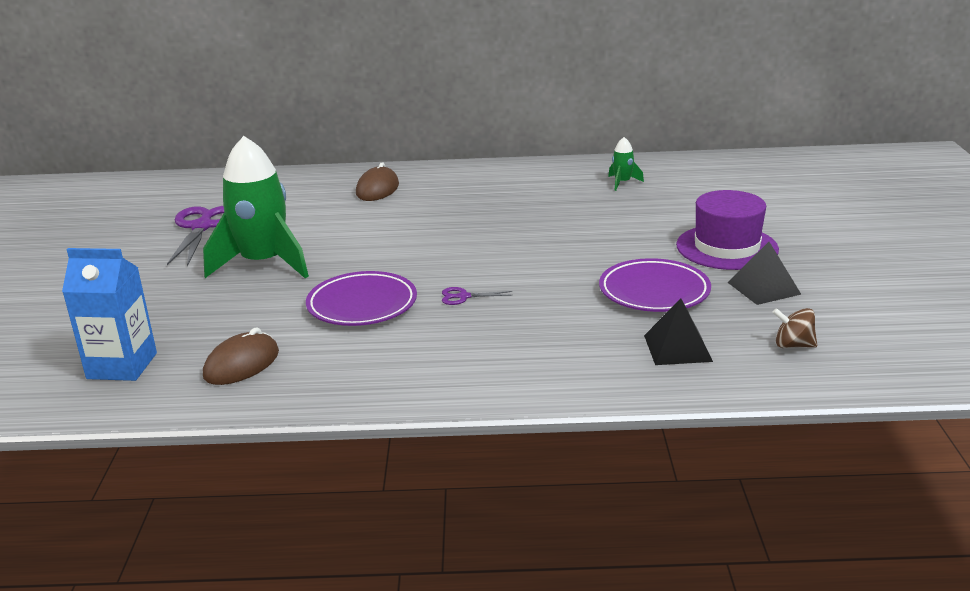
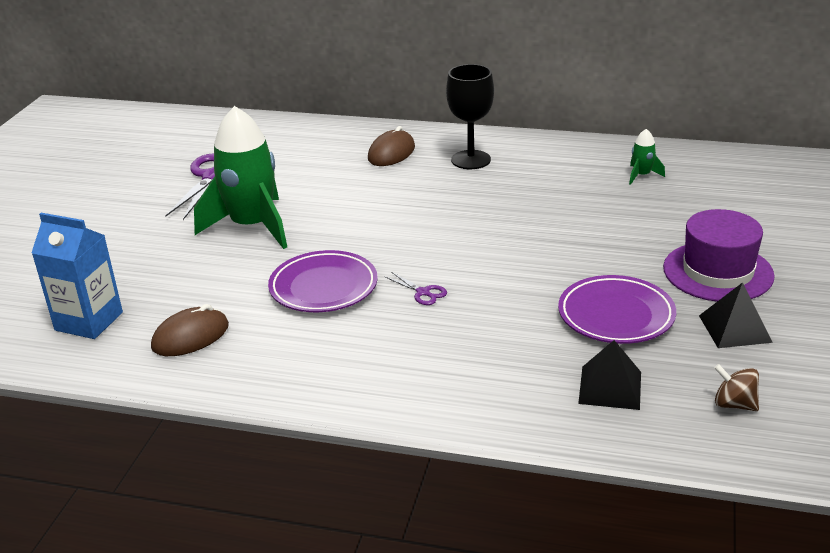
camera: 15 degrees right, 5 degrees up
(458, 187) = (471, 160): none -> black goblet
(464, 297) = (423, 292): purple scissors -> purple scissors turned 150 degrees counterclockwise

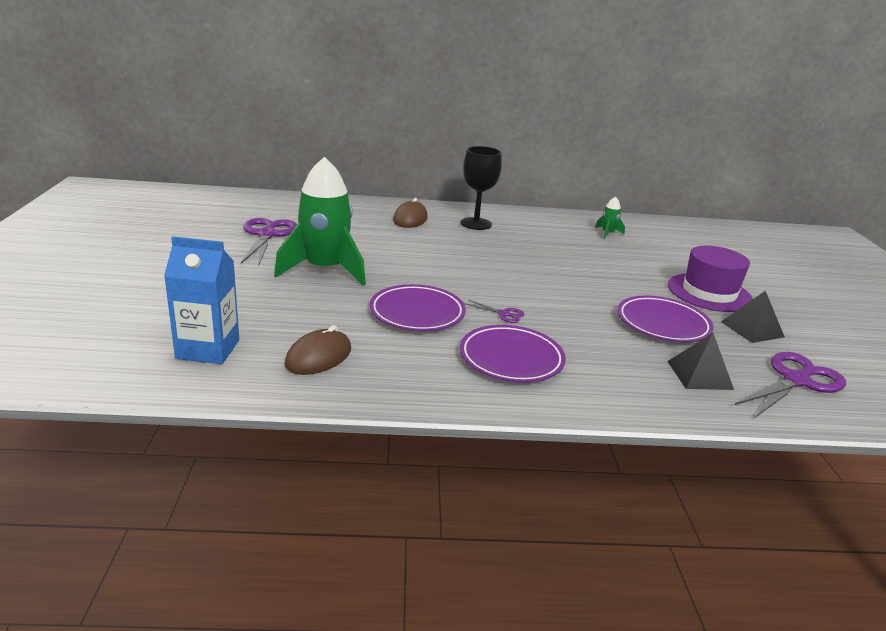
camera: 20 degrees left, 5 degrees down
(394, 351) = (511, 359): none -> purple plate
(734, 404) = (796, 381): brown spinning top -> purple scissors

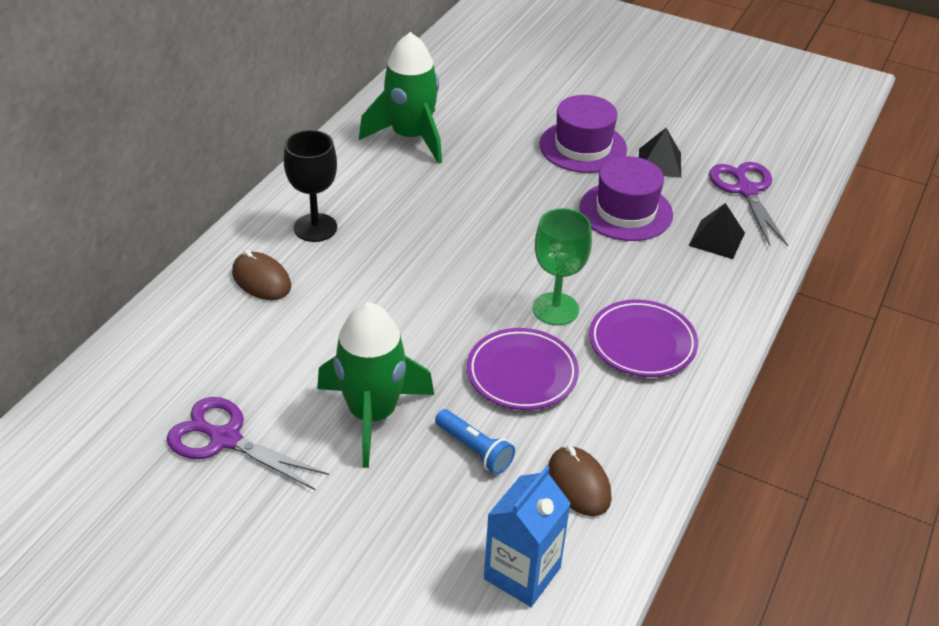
camera: 60 degrees left, 15 degrees up
(321, 309) = (474, 449): none -> blue flashlight
(503, 314) = (555, 309): purple scissors -> green goblet
(607, 233) = (411, 137): green rocket -> green rocket, size x2.41
(663, 324) = (625, 211): purple plate -> purple hat

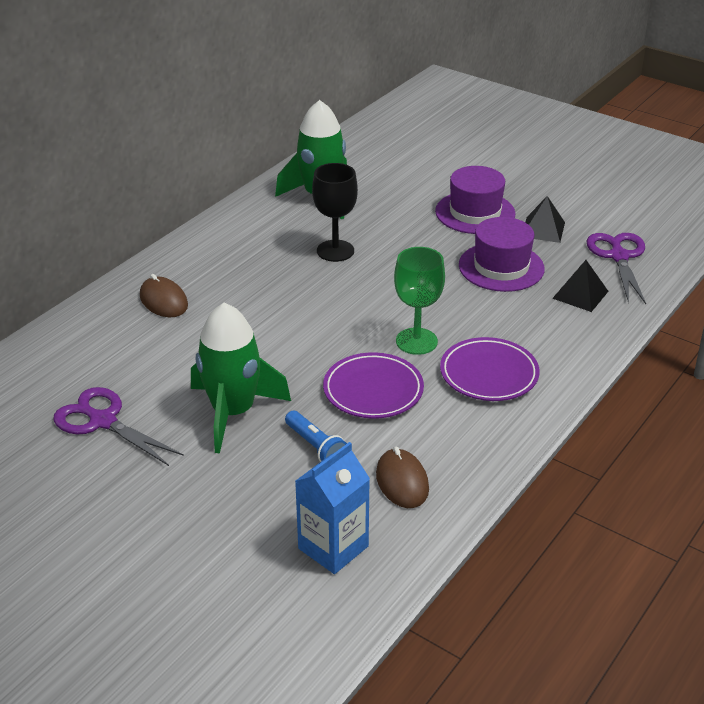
camera: 10 degrees right, 5 degrees down
(315, 228) = (220, 263): black goblet -> black goblet (335, 251)

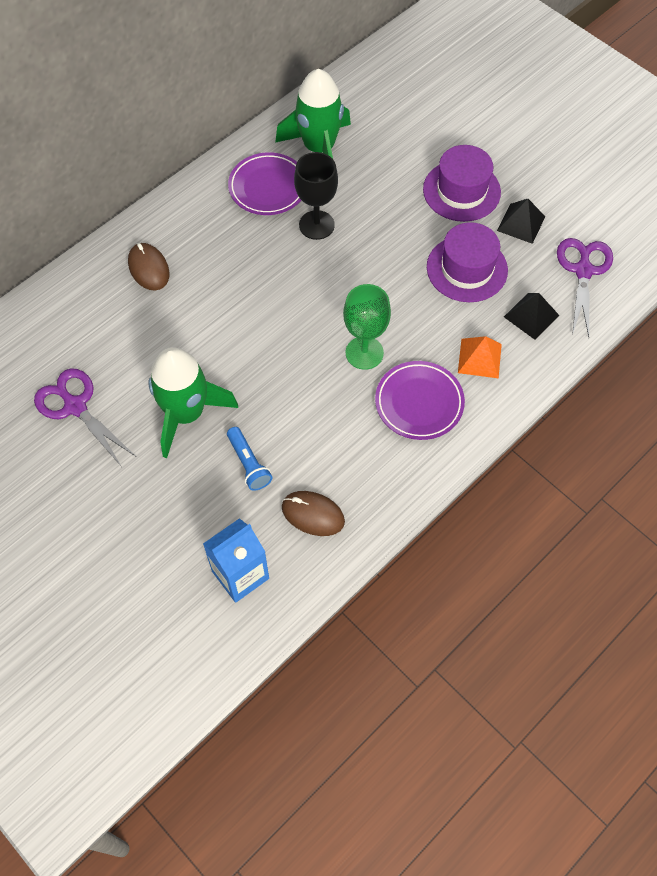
camera: 10 degrees right, 25 degrees up
(373, 390) = (312, 406): purple plate -> purple plate (268, 187)
(402, 481) = (313, 514): brown mouse -> brown mouse turned 60 degrees counterclockwise
(540, 332) = (479, 358): none -> orange pyramid

